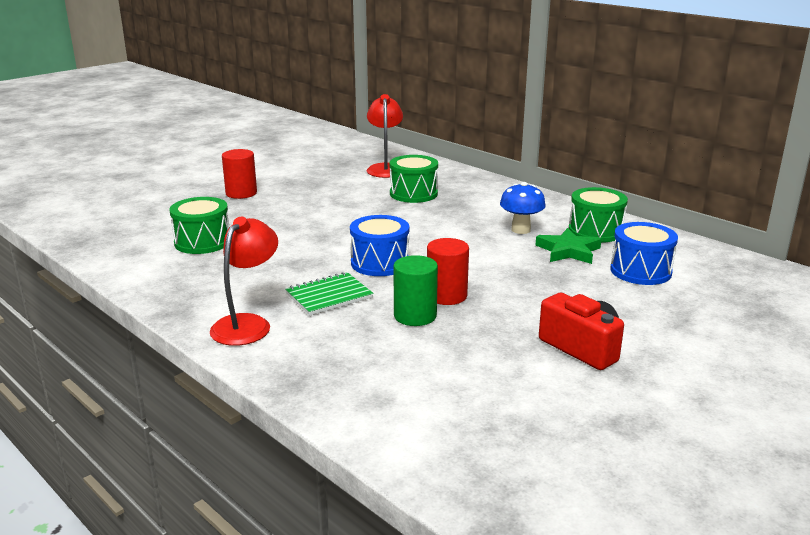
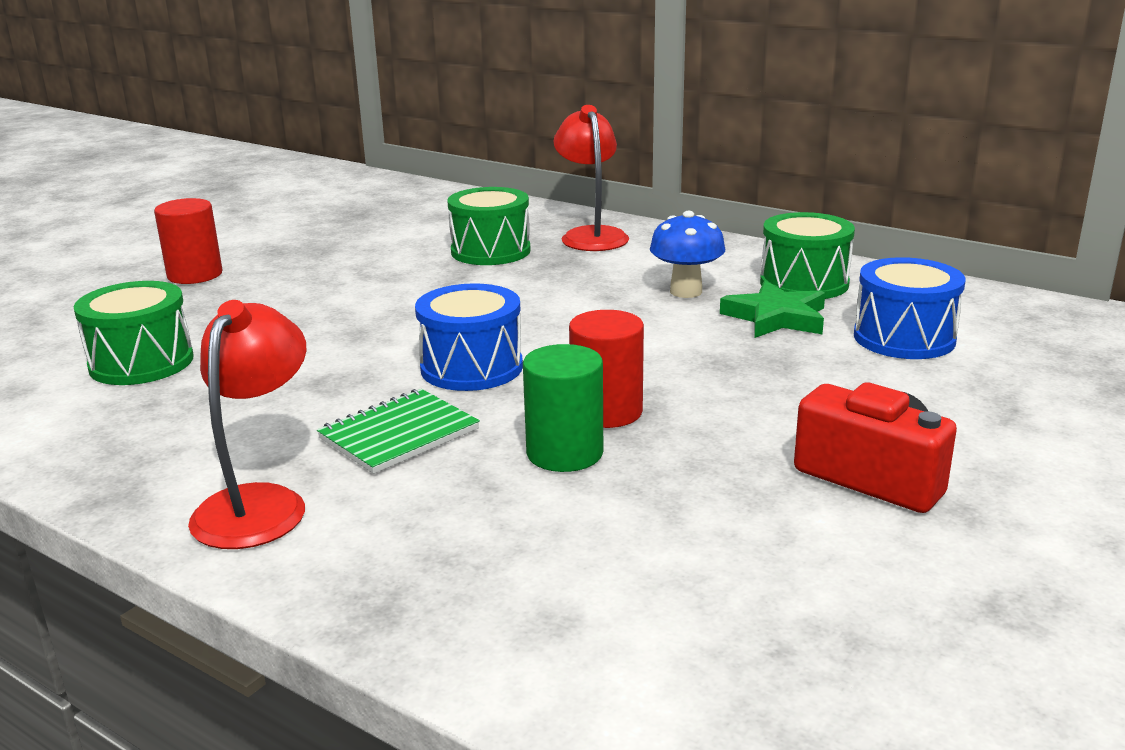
camera: 10 degrees left, 0 degrees up
(385, 168) = (431, 217): red lamp -> red lamp (591, 235)

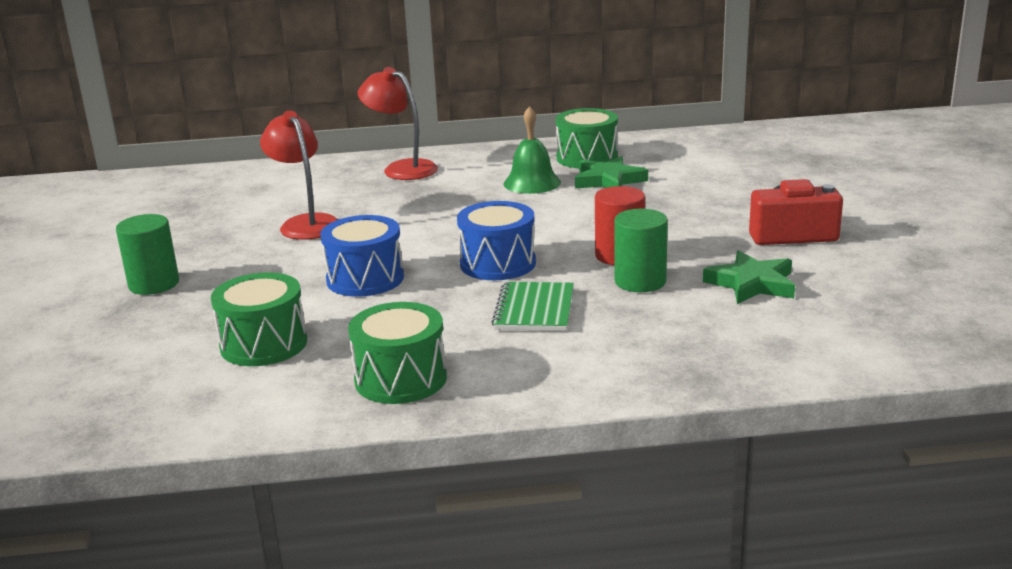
camera: 40 degrees left, 0 degrees up
(195, 275) = (154, 284): red cylinder -> green cylinder
(259, 503) = (535, 370): red lamp -> red lamp (305, 223)
(490, 251) = (354, 198): green drum -> green drum (401, 379)
(686, 291) = (532, 183): blue mushroom -> green bell
(686, 519) = (752, 284): none -> green star
(904, 338) = (689, 169): blue drum -> blue drum (365, 279)

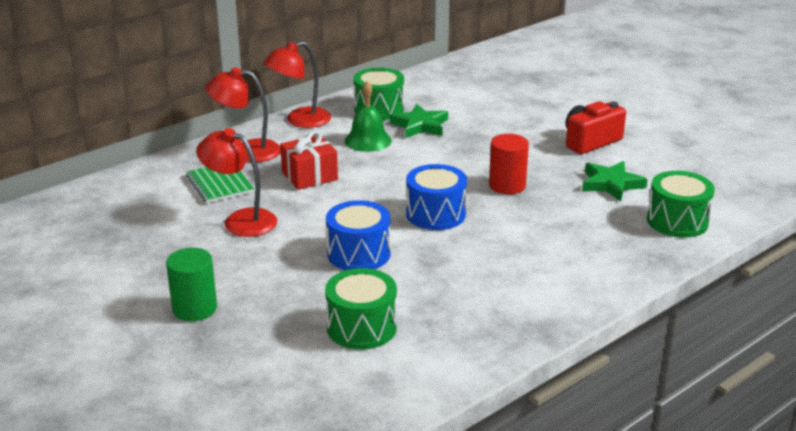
camera: 35 degrees left, 5 degrees up
(401, 379) = (493, 320): green drum -> green drum (677, 221)
(426, 201) = (309, 176): none -> red gift
(491, 153) = (299, 120): none -> red lamp
(534, 309) = (507, 242): green notebook -> green notebook (219, 184)
(640, 281) = (545, 201): green cylinder -> none

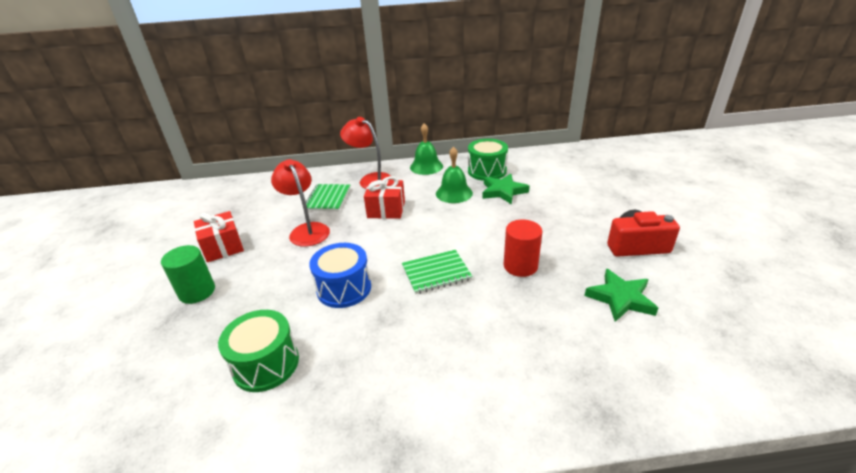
camera: 35 degrees right, 5 degrees up
(157, 265) = (223, 247): none -> red gift
(299, 120) = (426, 166): red lamp -> green bell
(435, 214) = (436, 273): blue drum -> green notebook
(677, 221) = (661, 372): green drum -> none

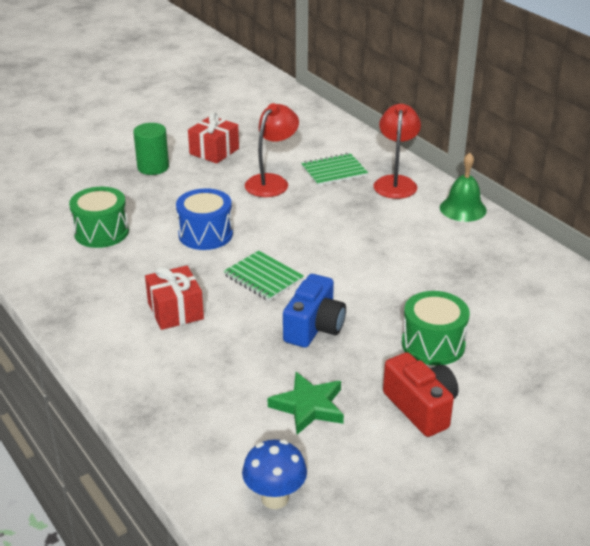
camera: 60 degrees right, 0 degrees up
(386, 209) = (345, 213): red gift -> red gift (175, 311)
(454, 193) = (419, 246): green bell -> none
(487, 171) = (497, 256): green drum -> green drum (433, 344)
(503, 191) = (457, 281): green star -> none
(520, 266) = (314, 327): red cylinder -> blue camera
(737, 352) = (275, 498): none -> blue mushroom

